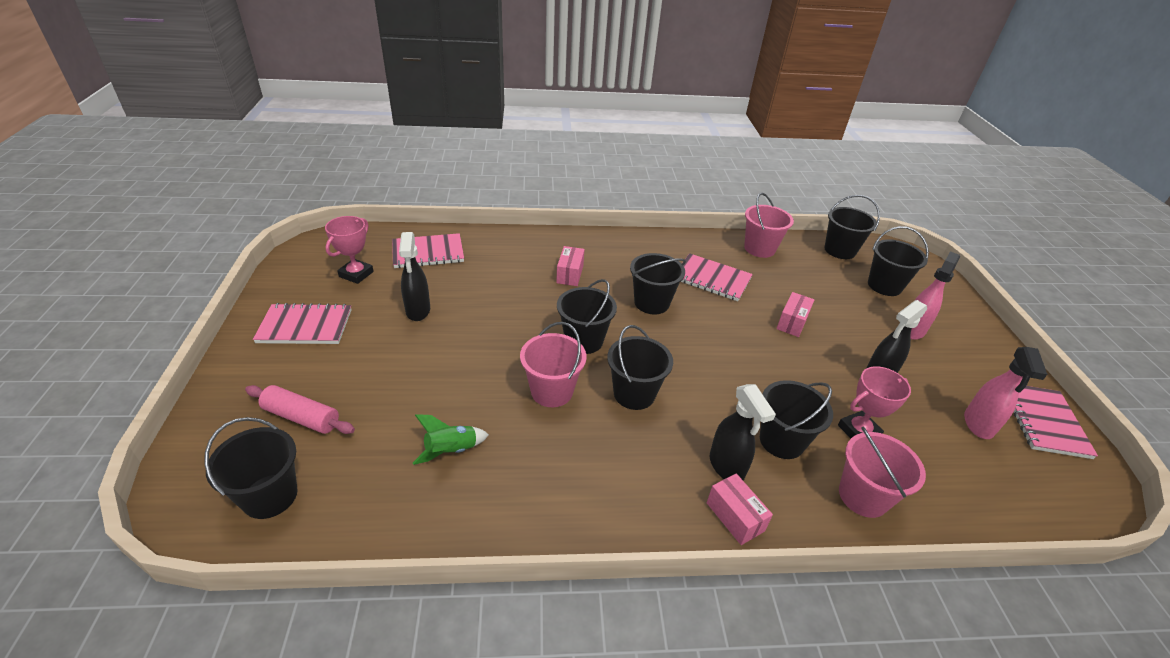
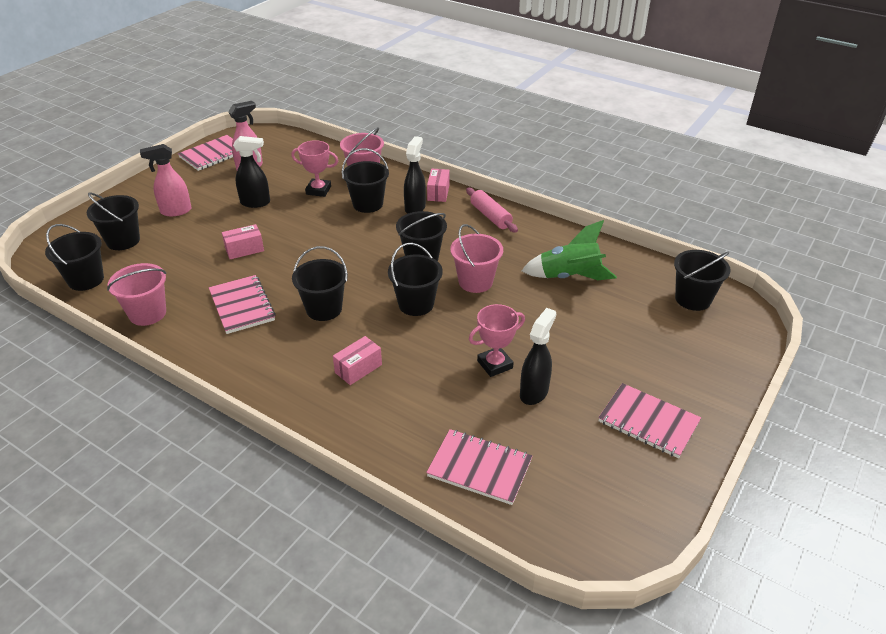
camera: 140 degrees left, 0 degrees up
(301, 417) = (665, 338): pink rolling pin -> pink rolling pin (490, 216)
(356, 274) = (576, 471): pink trophy -> pink trophy (495, 364)
(451, 451) = (569, 277): green rocket -> green rocket, size x1.64

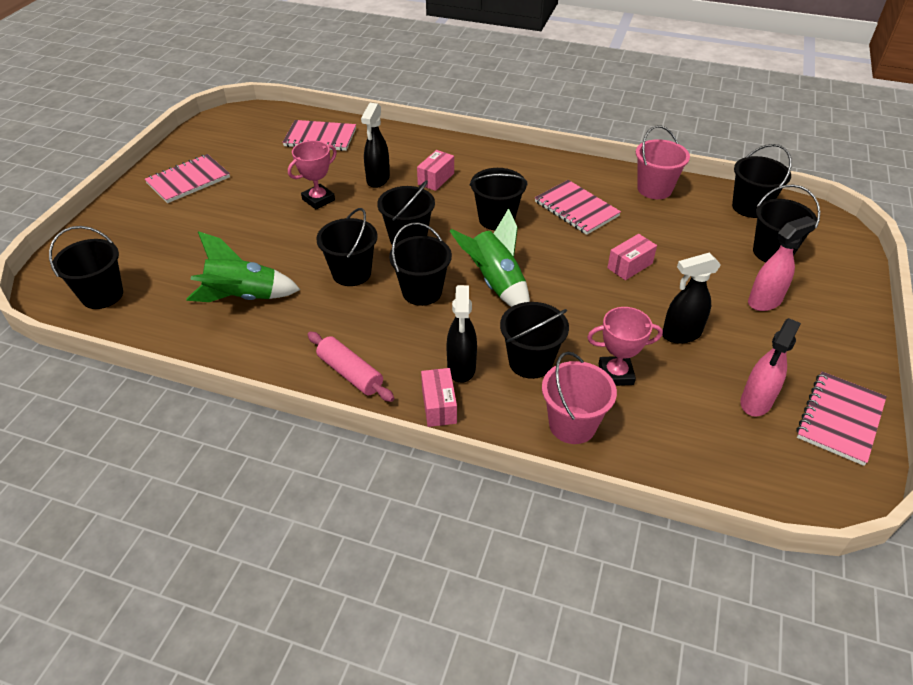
camera: 165 degrees right, 5 degrees up
(360, 254) = (495, 283): none -> green rocket
(475, 282) = (351, 273): pink bucket -> black bucket
(534, 392) = (282, 185): black spray bottle -> black spray bottle (378, 179)
(648, 422) = (188, 180): pink notebook -> pink notebook turned 60 degrees counterclockwise

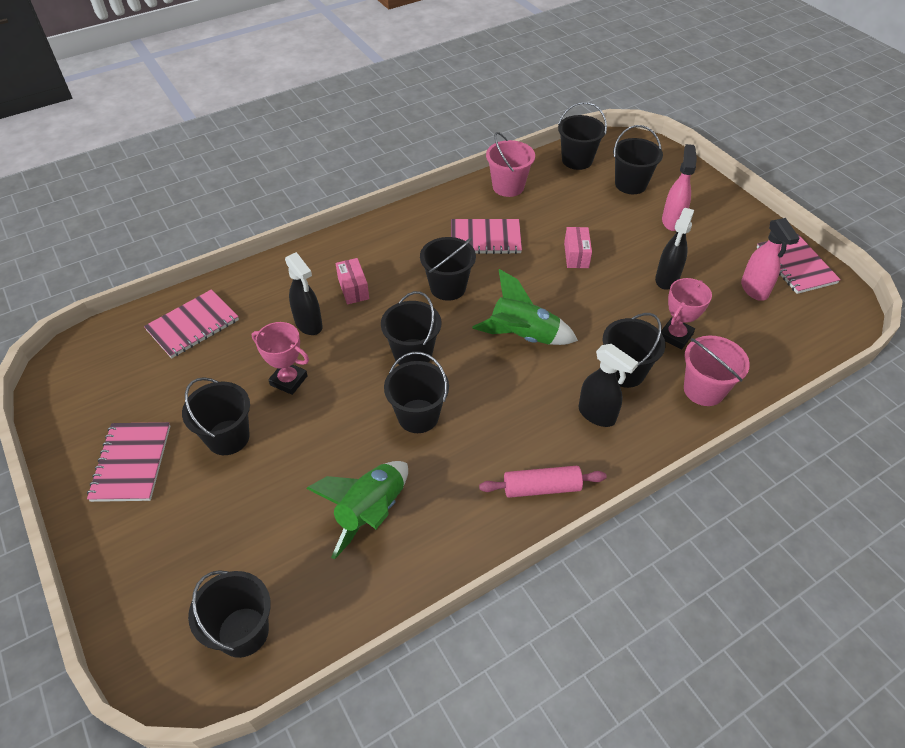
camera: 50 degrees left, 5 degrees up
(318, 200) = (288, 380): pink trophy -> pink trophy turned 60 degrees counterclockwise
(422, 292) = (488, 385): black bucket -> black bucket (228, 437)
(439, 406) = (625, 452): pink box -> none

